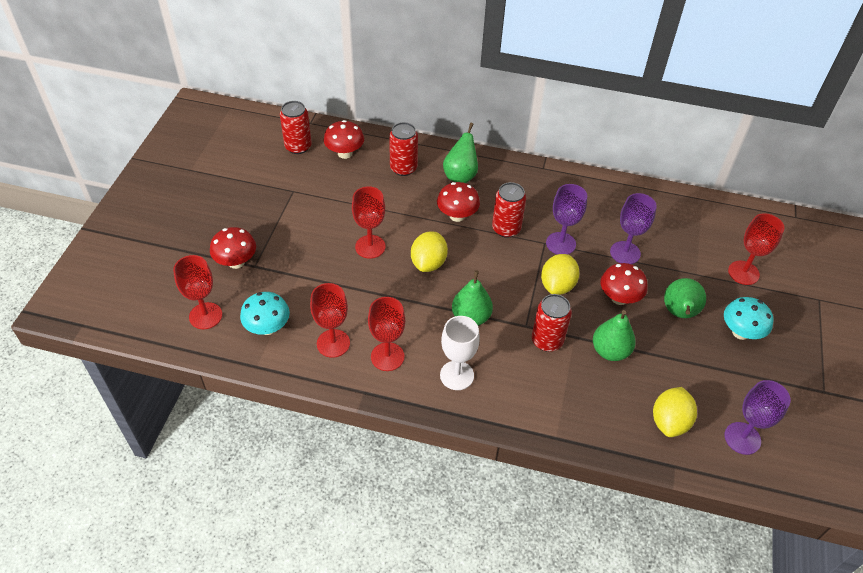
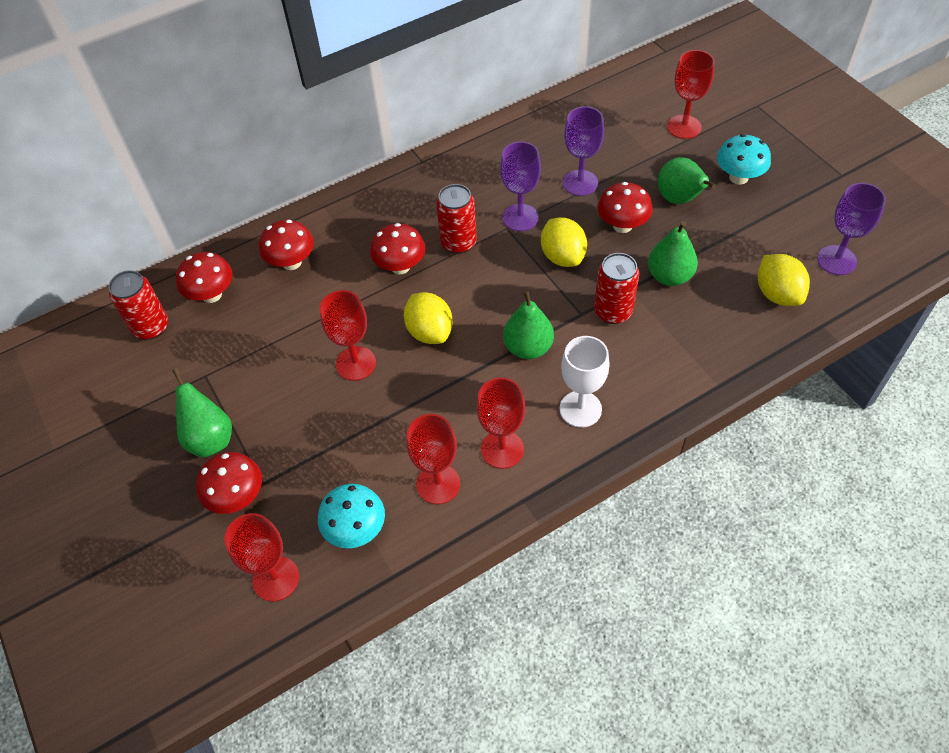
camera: 40 degrees left, 5 degrees up
(403, 168) = (292, 262): red can -> red mushroom
(460, 175) = (356, 226): green pear -> green pear (210, 438)

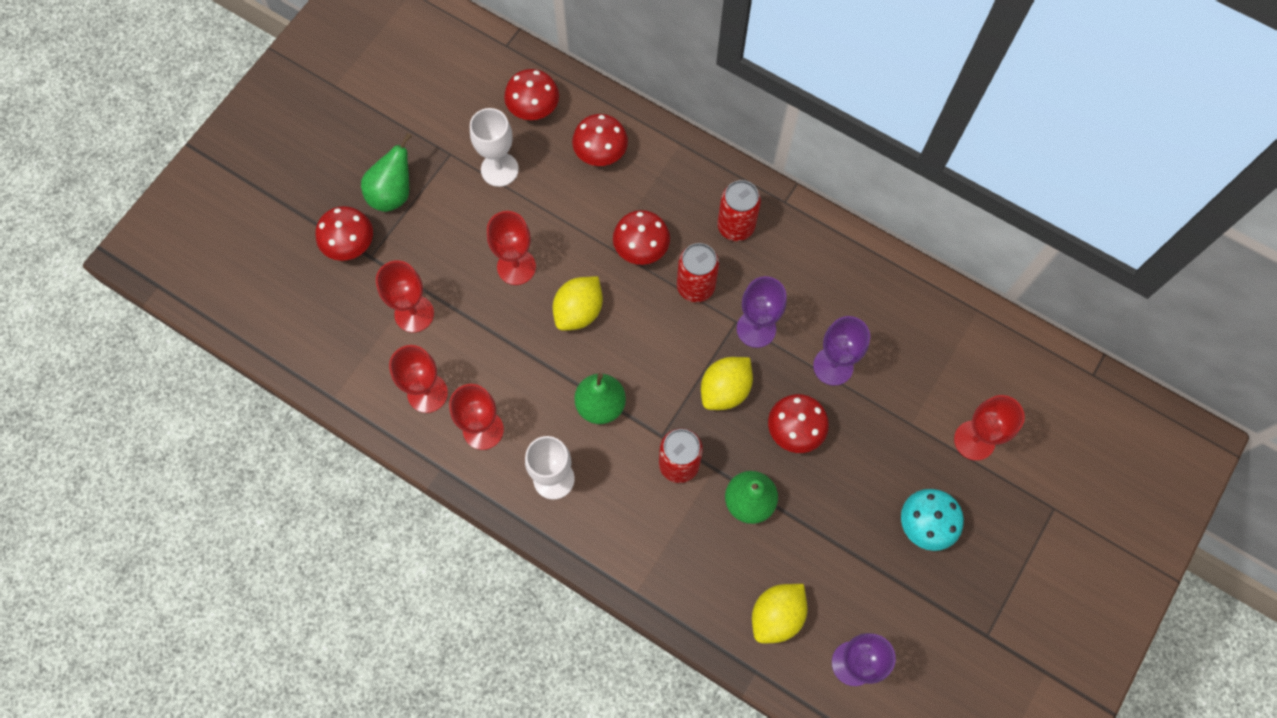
camera: 60 degrees right, 15 degrees up
(151, 327) = (478, 82): red can -> red can (735, 226)
(250, 342) = (499, 169): none -> white goblet
(276, 578) = (295, 313): red goblet -> red goblet (414, 314)
(356, 529) = (360, 350): turquoise mushroom -> none
(679, 199) = (860, 474): green pear -> none

